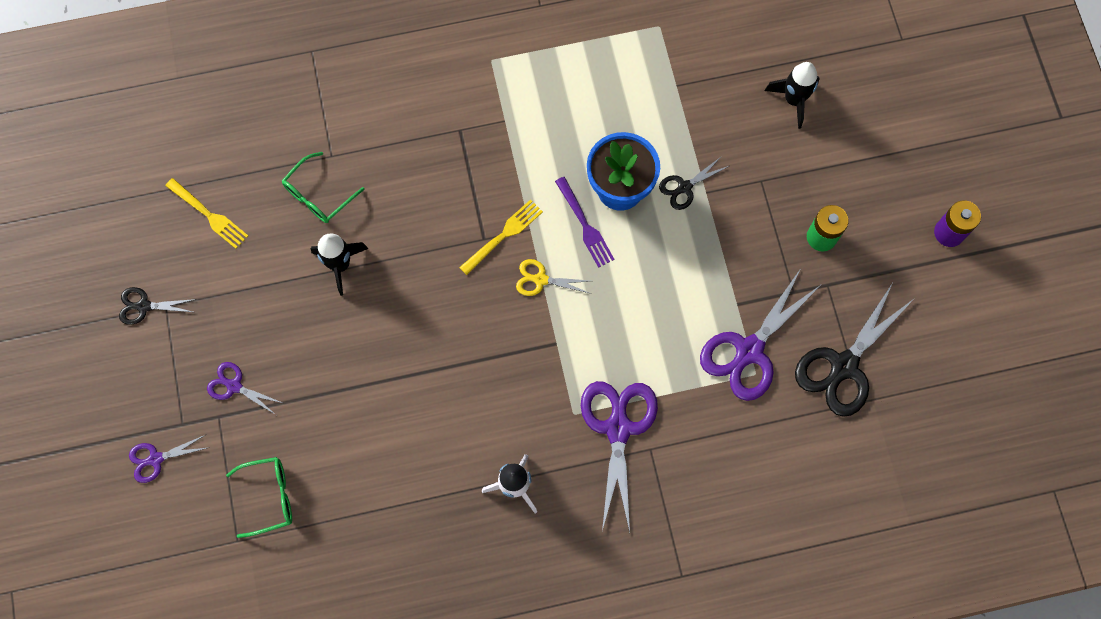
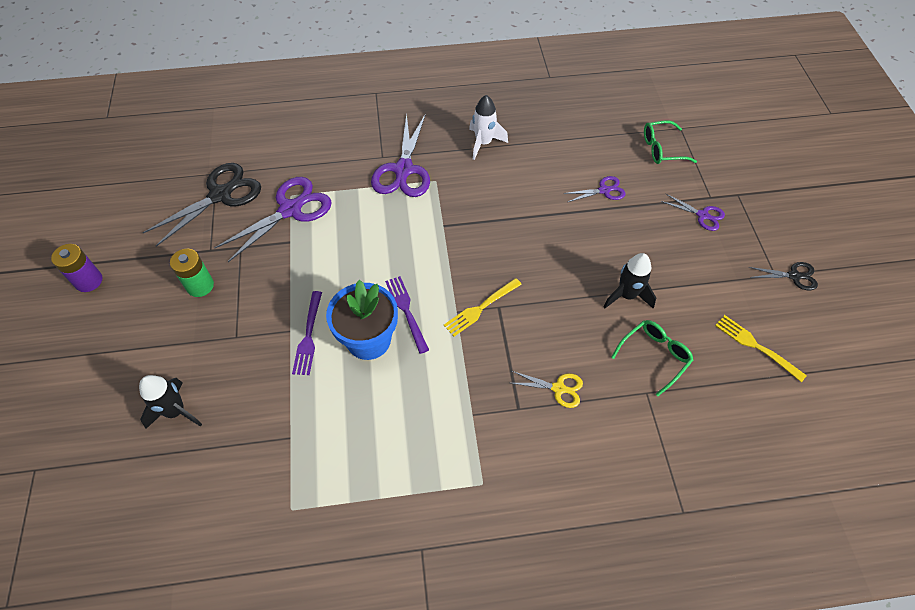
camera: 175 degrees left, 15 degrees down
(156, 459) = (752, 175): purple scissors -> purple scissors (604, 190)
(541, 279) = (451, 271): yellow scissors -> yellow scissors (558, 388)
(684, 187) = (308, 336): black scissors -> purple fork

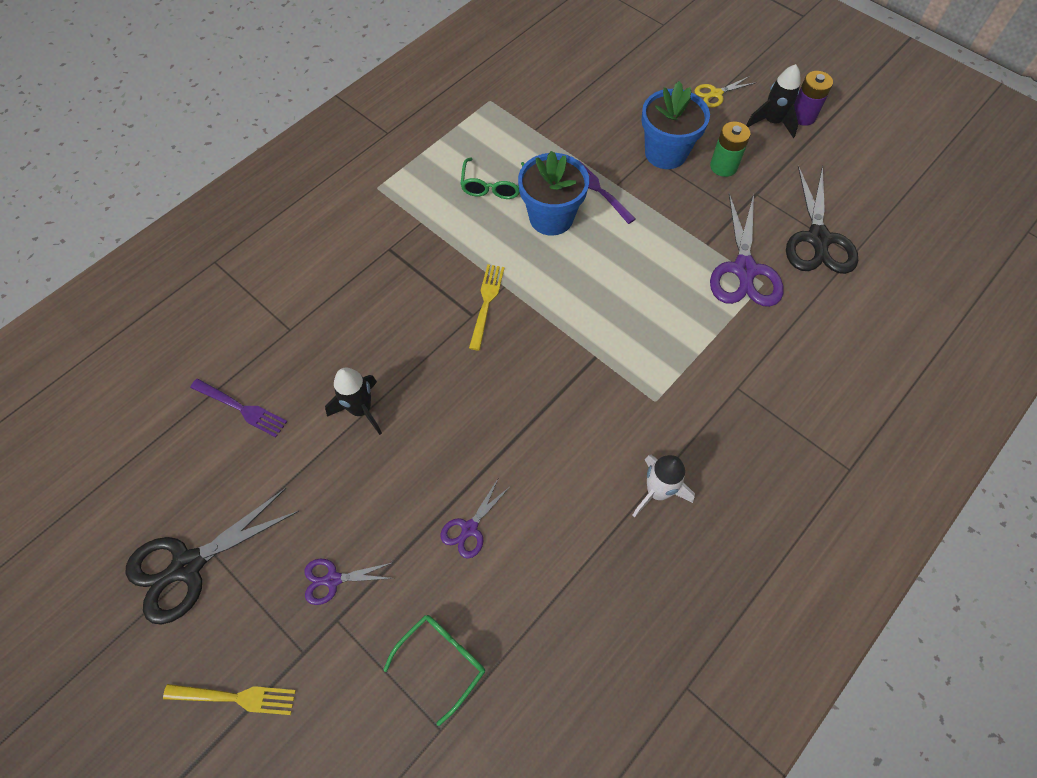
camera: 140 degrees right, 5 degrees up
(176, 411) = (625, 95): black rocket -> black rocket (772, 122)
(222, 329) = (665, 153): none -> blue flower pot
(403, 170) = (699, 389): purple scissors -> none
(406, 311) = (546, 258): purple fork -> purple fork (242, 408)
(558, 388) = (367, 283): yellow scissors -> yellow scissors (716, 94)
(654, 356) = (300, 366): green glasses -> green glasses (492, 186)
(755, 346) = (204, 444): yellow fork -> yellow fork (236, 697)
(794, 276) = (188, 565): black scissors -> black scissors, size x1.93

